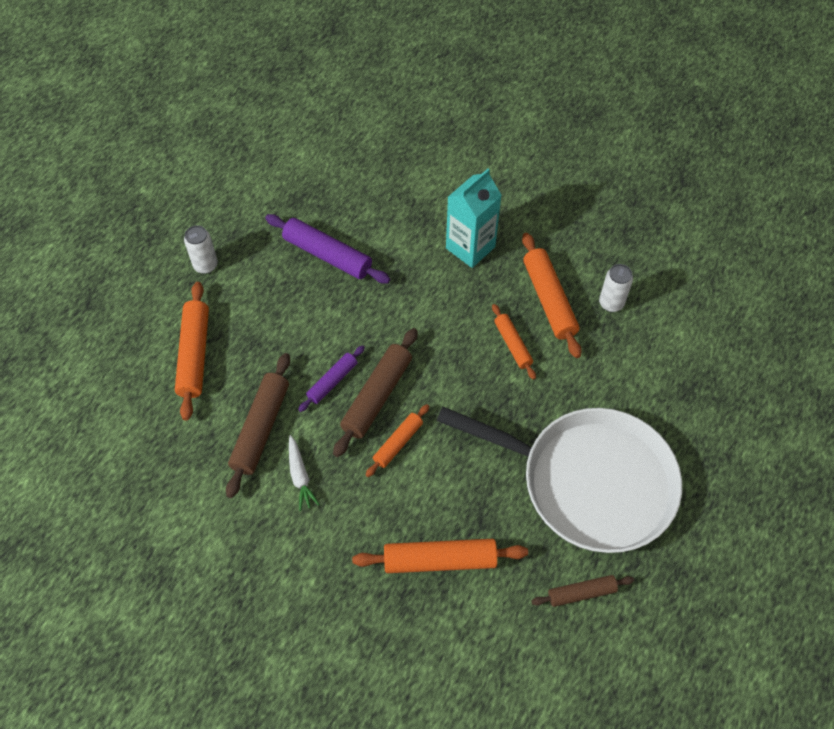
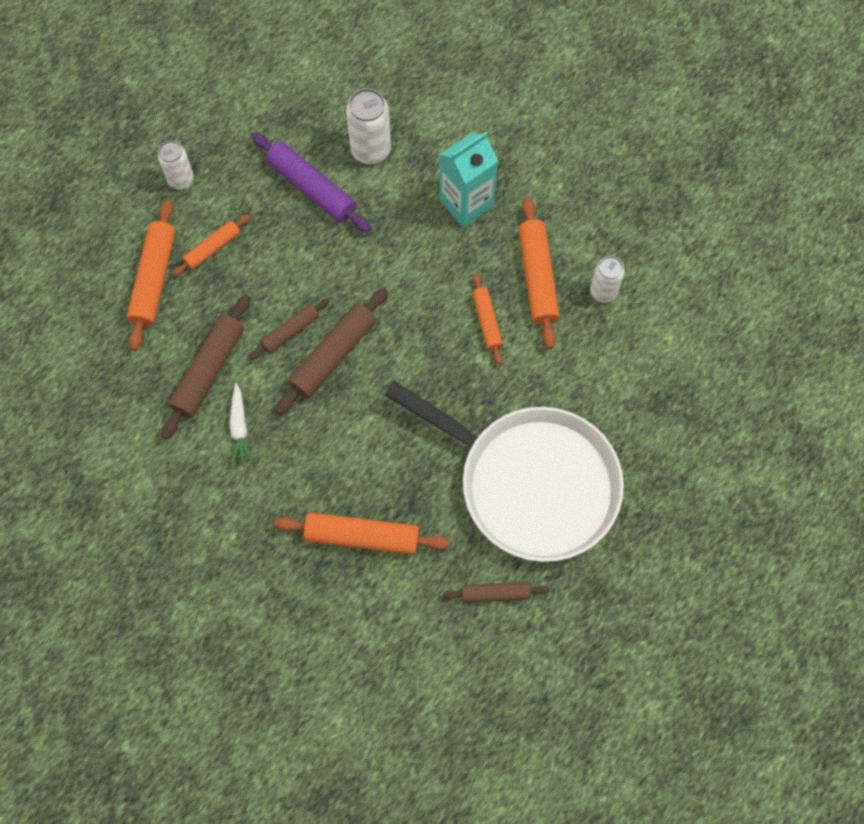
camera: 10 degrees right, 10 degrees up
(332, 381) = (290, 332): purple rolling pin -> brown rolling pin
(374, 216) = (370, 150): none -> white can
(398, 443) = (345, 409): orange rolling pin -> orange rolling pin (212, 248)

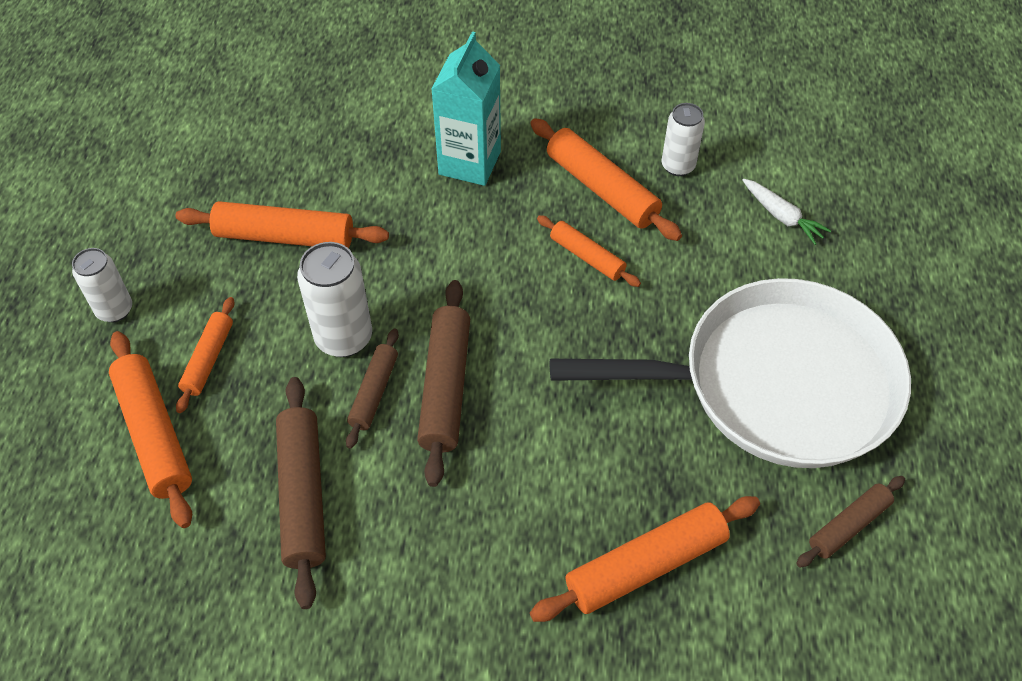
camera: 35 degrees left, 15 degrees down
(239, 427) = (393, 536): white carrot -> white carrot (782, 216)
(311, 188) = (284, 236): purple rolling pin -> orange rolling pin
(370, 150) = (324, 168): white can -> white can (344, 338)

